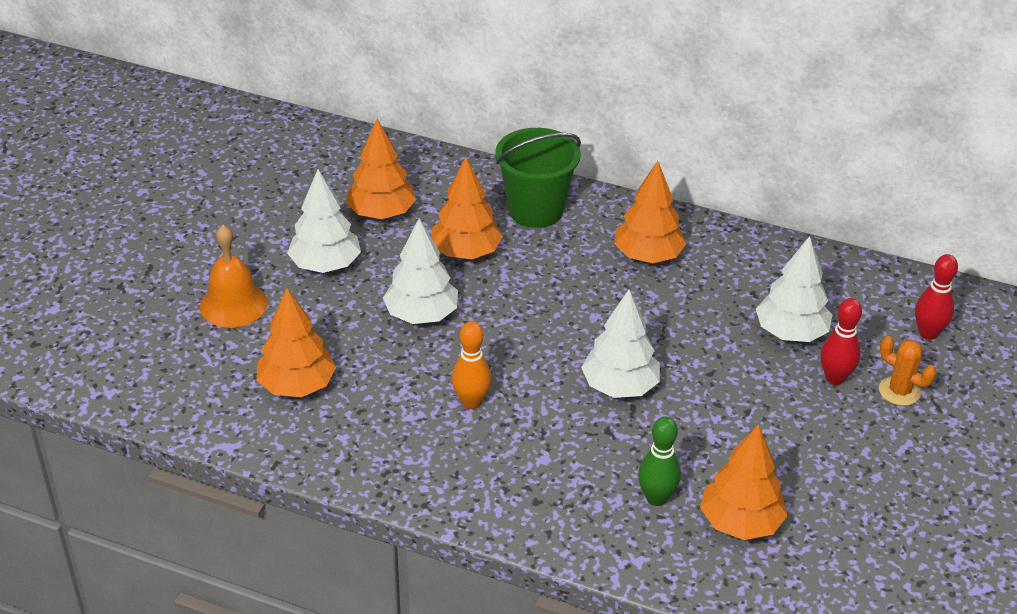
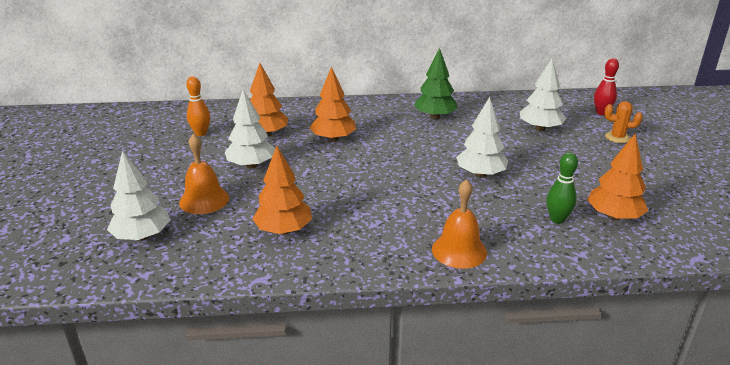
camera: 25 degrees left, 10 degrees down
(421, 315) = (333, 173): white tree -> white tree (142, 236)
(471, 402) = (404, 206): orange bowling pin -> orange bowling pin (201, 133)
(484, 495) = (459, 250): none -> orange bell
(535, 210) = (355, 113): green bucket -> none
(648, 256) = (435, 117): orange tree -> green tree
(835, 378) = (582, 140): red bowling pin -> none

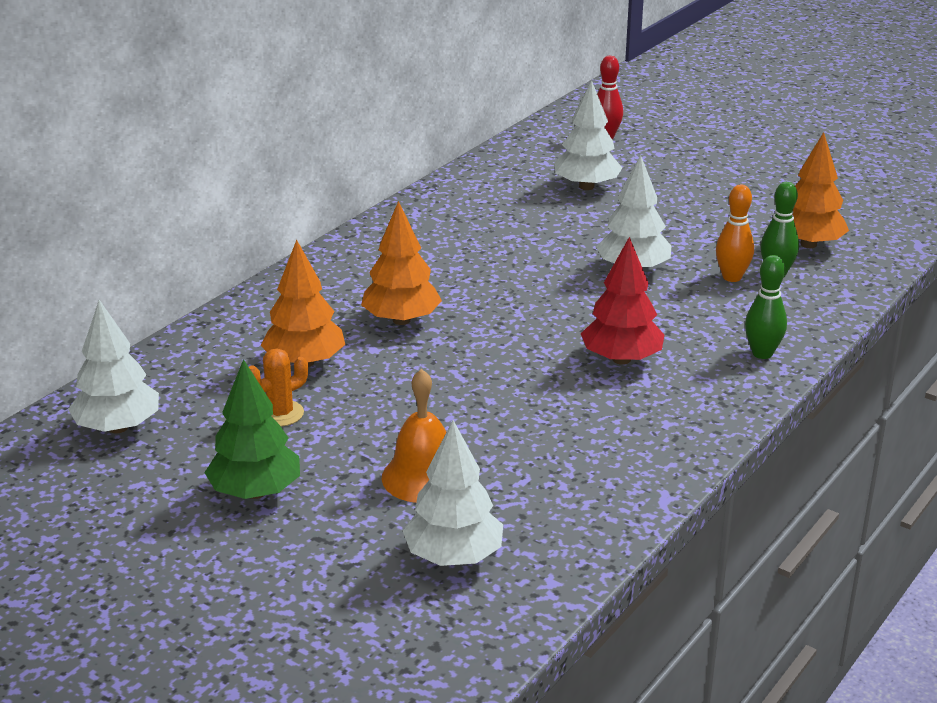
camera: 50 degrees left, 0 degrees up
(201, 133) = (212, 413): orange bowling pin -> orange bowling pin (732, 277)
(251, 165) = (380, 407): white tree -> white tree (118, 427)
(283, 230) = (580, 444): orange tree -> none
(383, 208) = (621, 359): none -> red tree
(435, 117) = (454, 229): green tree -> green tree (256, 492)
(459, 250) = (762, 353): orange bell -> green bowling pin
(617, 137) = (670, 159): orange cactus -> orange cactus (280, 414)

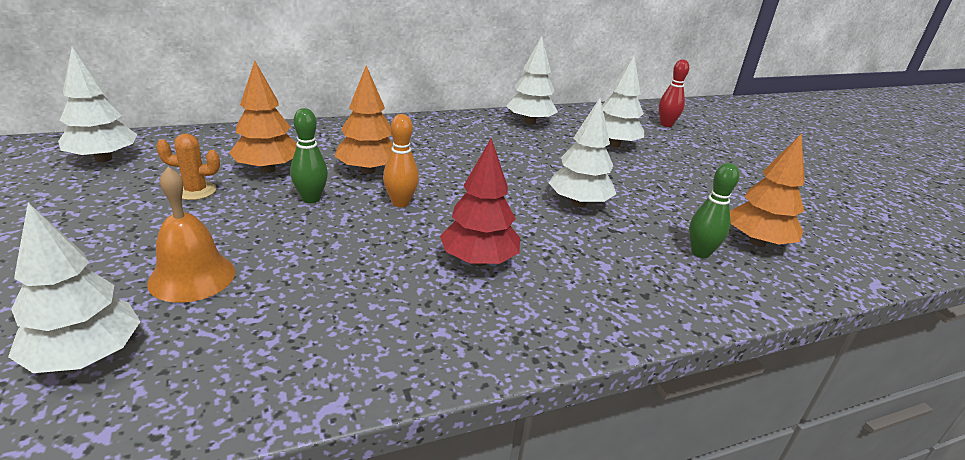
camera: 30 degrees right, 0 degrees up
(256, 492) = (82, 231): green tree -> none
(470, 192) = (530, 122): none -> white tree
(732, 277) = (656, 240): orange bowling pin -> orange bowling pin (400, 203)
(762, 353) = (609, 311): green bowling pin -> green bowling pin (311, 199)

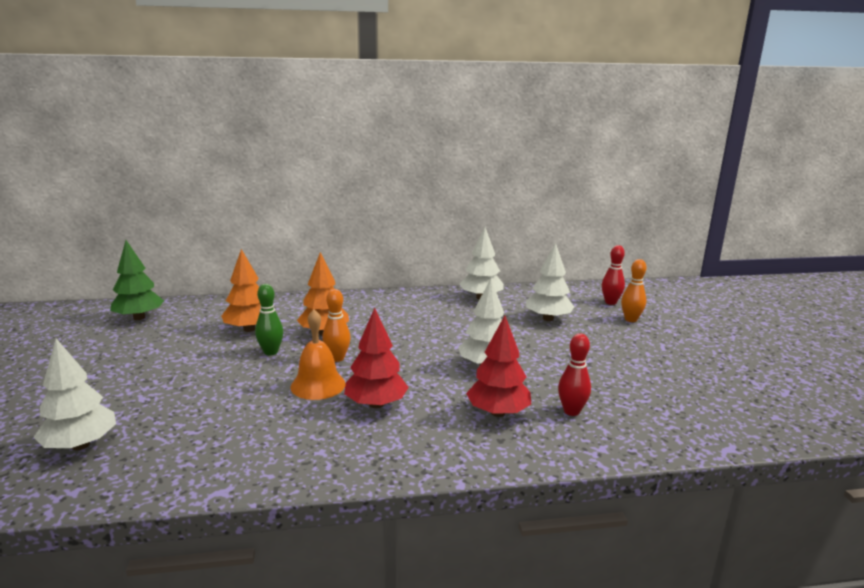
camera: 15 degrees right, 10 degrees down
(103, 159) = (139, 318): white tree -> green tree
(192, 277) = (165, 401): orange bell -> orange bell (318, 385)
(195, 191) = (192, 343): orange cactus -> none
(624, 260) = (498, 412): none -> red tree
(697, 143) = (630, 319): none -> orange bowling pin
(700, 253) = (571, 411): green bowling pin -> red bowling pin
(757, 242) = (632, 406): orange tree -> none

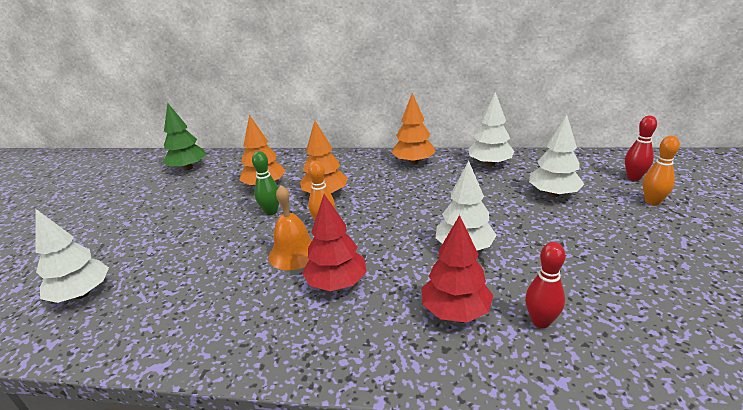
camera: 20 degrees right, 10 degrees up
(405, 300) = (413, 162): none -> orange tree

